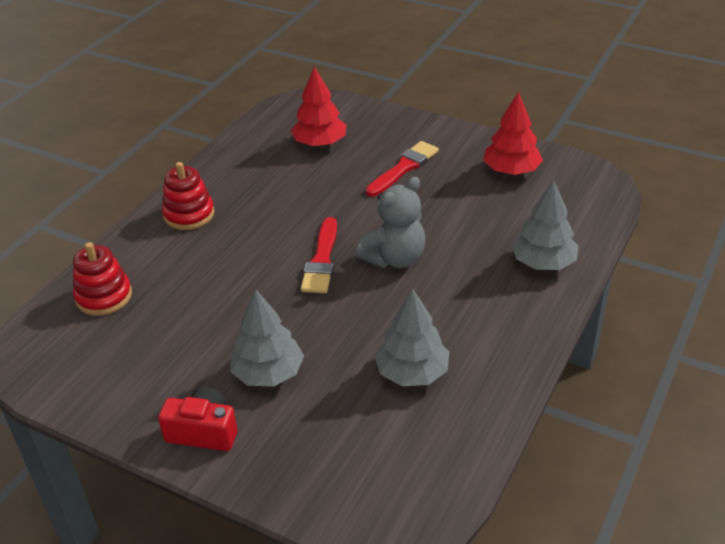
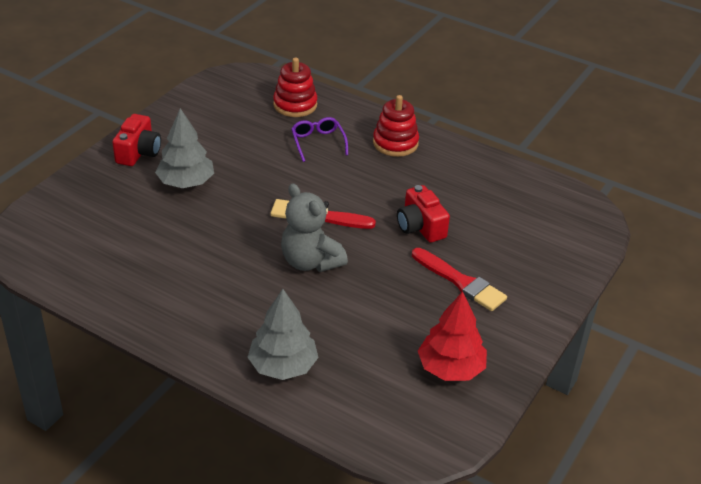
camera: 90 degrees right, 0 degrees up
(186, 271) = (318, 142): none -> purple glasses
(320, 143) = (510, 225): red tree -> none
(329, 193) = (420, 227): none -> red camera
(412, 373) = (160, 258): grey tree -> none

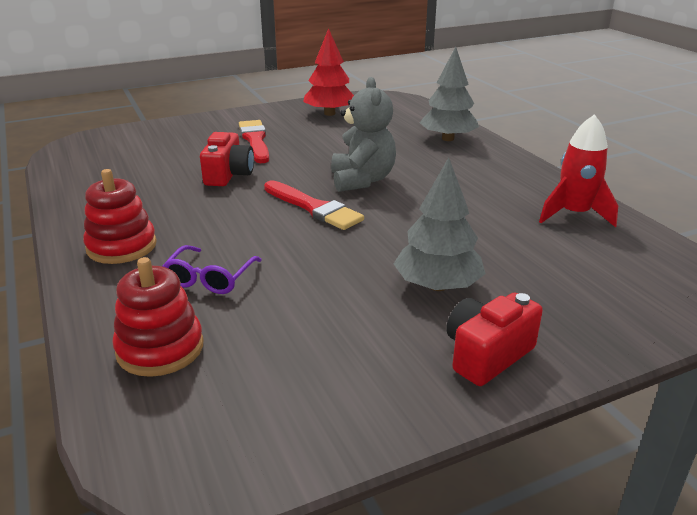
camera: 145 degrees left, 10 degrees down
(117, 283) = (574, 214): none -> red rocket

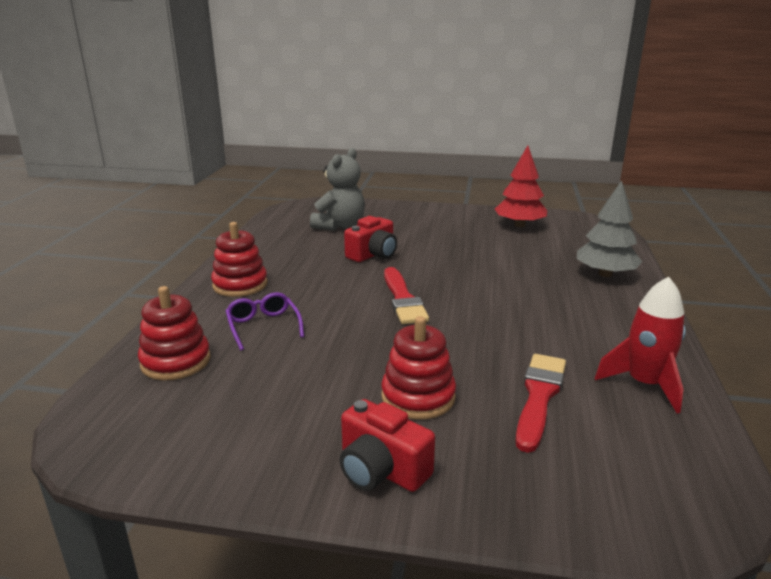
camera: 35 degrees right, 5 degrees down
(210, 278) = (263, 326): purple glasses -> purple glasses turned 105 degrees clockwise
(255, 140) = (427, 233): red brush -> red brush (539, 397)
(362, 180) = (472, 289): grey teddy bear -> grey teddy bear (340, 226)
(437, 286) = (418, 397): grey tree -> red stacking toy
(487, 355) = (381, 470): red camera -> red camera turned 135 degrees counterclockwise

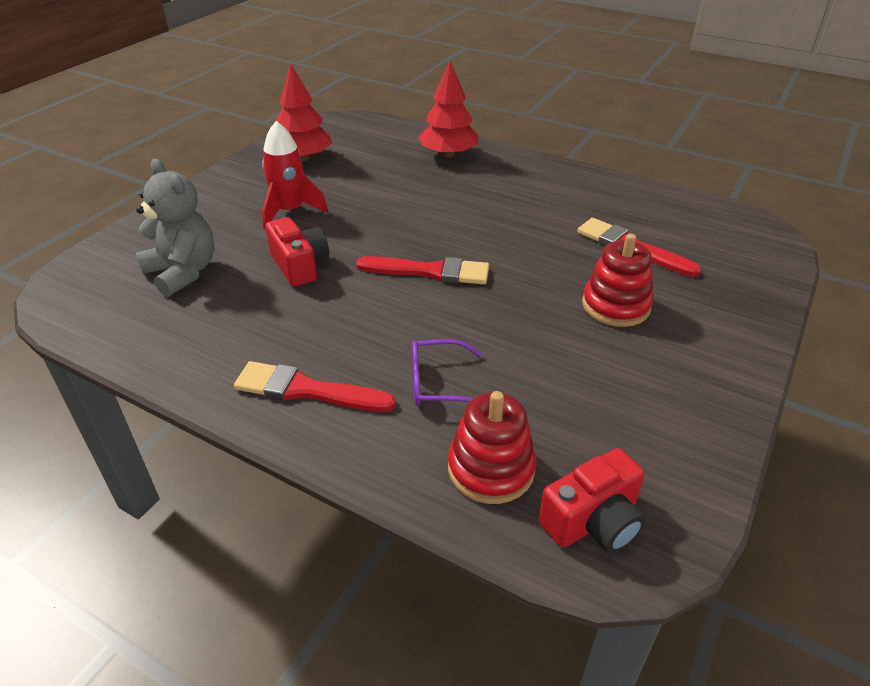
camera: 70 degrees left, 15 degrees up
(240, 285) = (307, 390): red stacking toy -> red brush
(381, 470) = (712, 348): red camera -> red camera (593, 521)
(605, 274) = (448, 154): grey tree -> red tree
(644, 384) = (627, 200): red rocket -> red rocket (290, 211)

